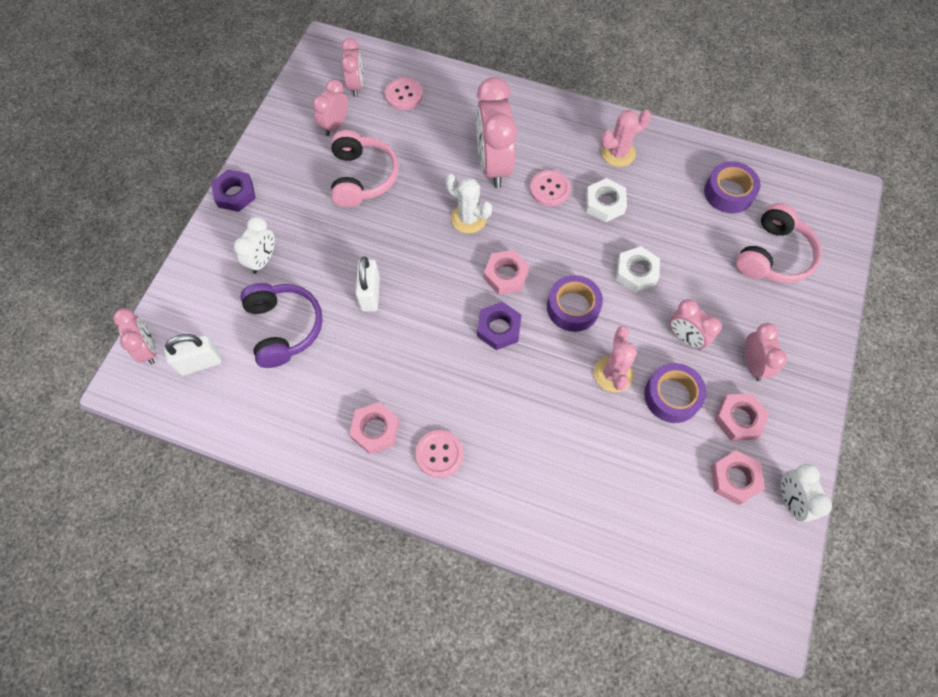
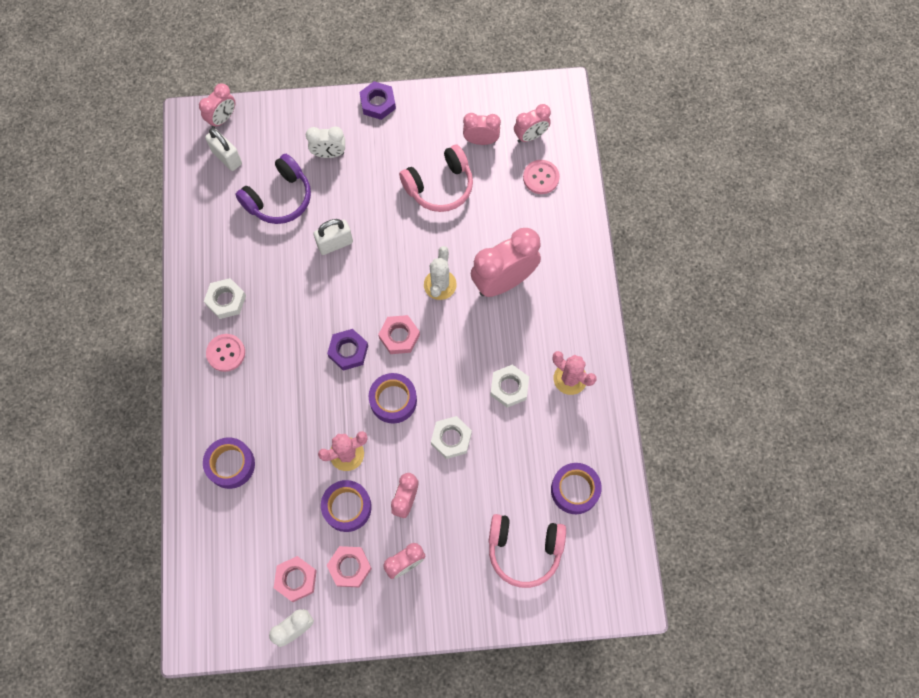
camera: 65 degrees right, 5 degrees up
(375, 430) = (226, 300): pink nut -> white nut
(549, 189) = (501, 336): pink button -> none
(576, 499) = (231, 465): none -> purple tape

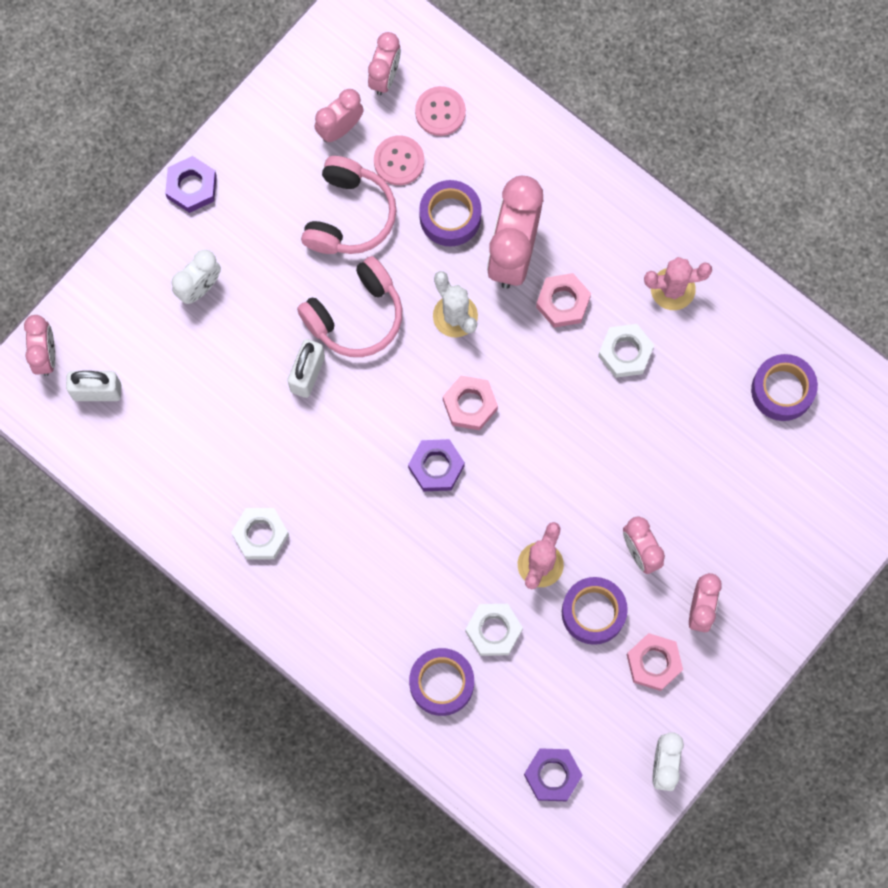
camera: 45 degrees left, 5 degrees up
(226, 353) = (318, 585): pink button -> pink button (399, 161)
(233, 572) = (552, 775): none -> purple nut
(279, 198) = (199, 382): purple headphones -> none
(296, 579) = (617, 723): pink nut -> pink nut (563, 302)
(393, 400) = (530, 471): purple tape -> purple tape (450, 217)
(451, 439) = (622, 454): white nut -> white nut (493, 631)
(524, 550) = (793, 490): pink headphones -> pink headphones (356, 316)

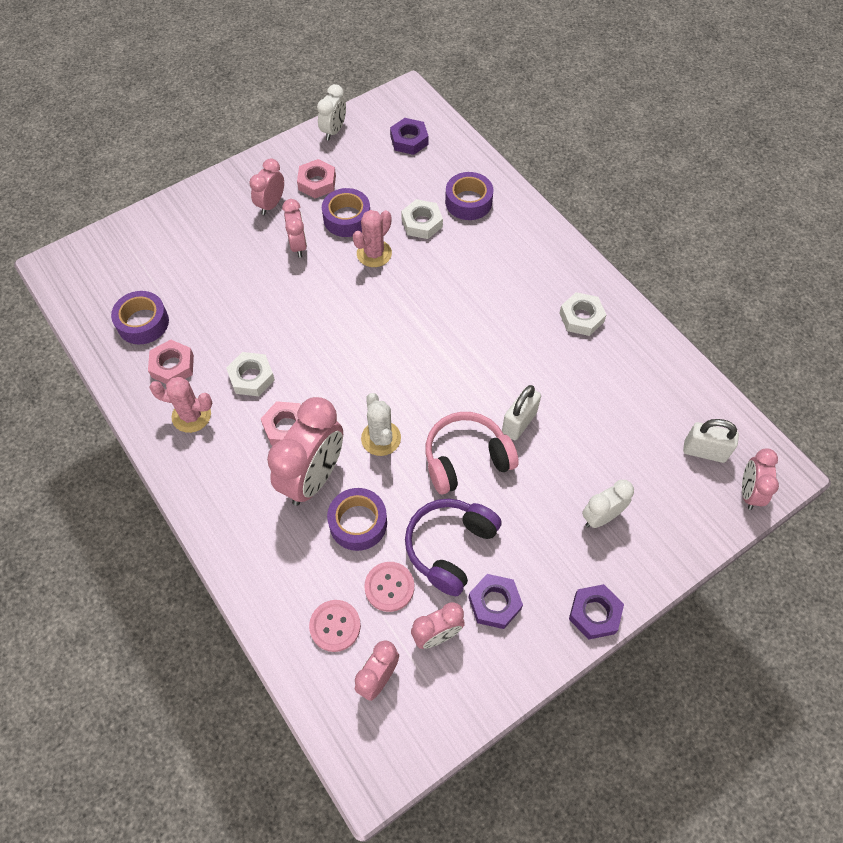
camera: 165 degrees left, 15 degrees down
(349, 215) = (450, 547): pink headphones -> purple headphones
(436, 467) = (431, 332): purple nut -> purple nut (494, 603)
(470, 404) = (391, 369): pink nut -> pink nut (172, 366)

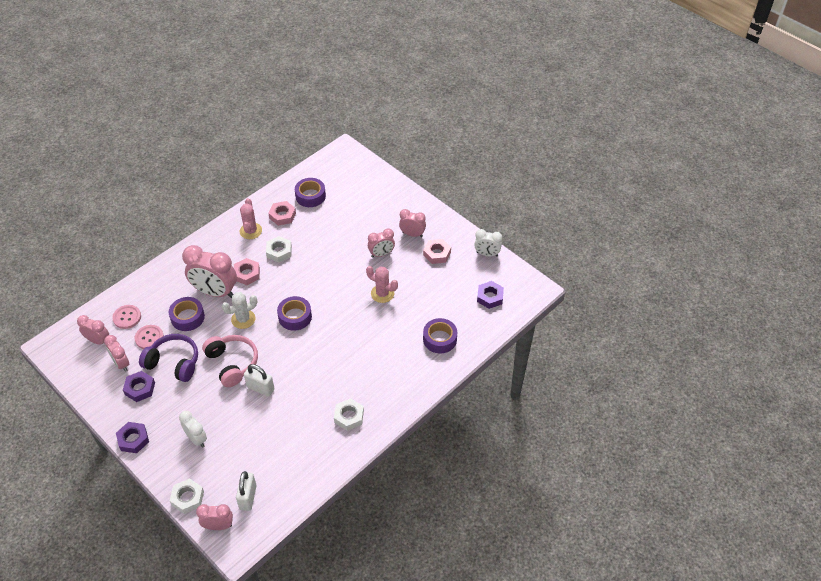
camera: 80 degrees right, 10 degrees down
(347, 218) = (409, 274): purple tape -> purple tape (295, 317)
(422, 223) = (414, 315): white nut -> white nut (187, 498)

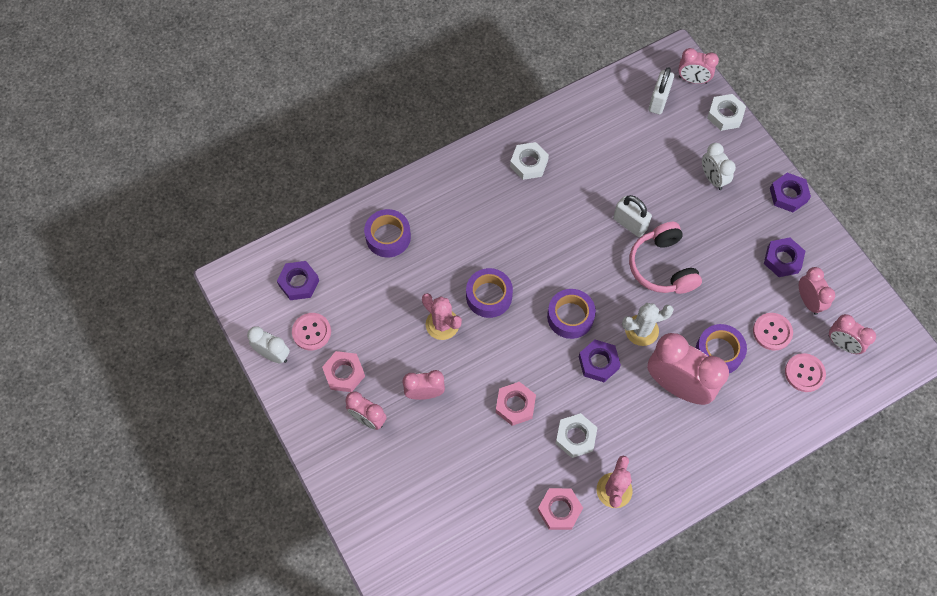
camera: 165 degrees left, 15 degrees up
(173, 363) = (739, 286): purple headphones -> none
(247, 274) = (628, 407): pink nut -> pink nut (515, 405)
(270, 294) = (598, 362): none -> purple nut
(310, 196) = (507, 542): purple tape -> purple tape (489, 296)
(468, 271) = (311, 332): none -> pink button

